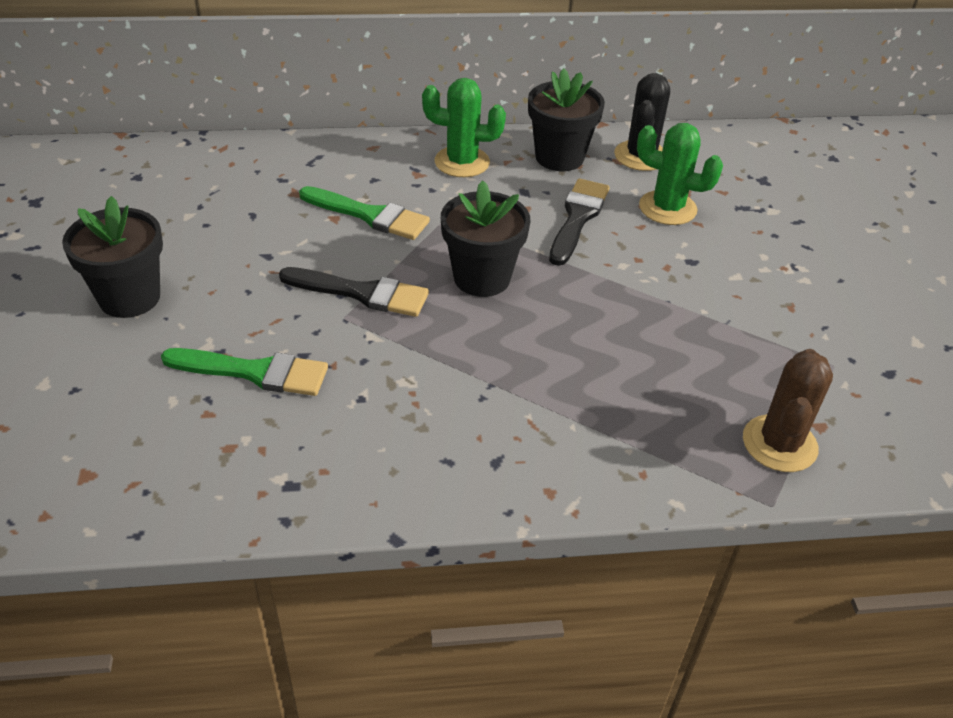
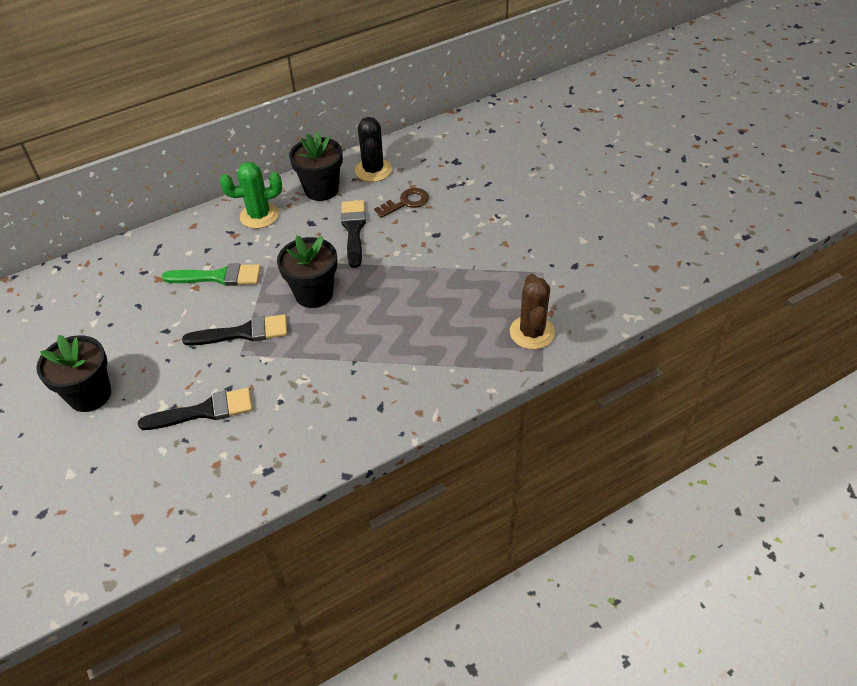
camera: 20 degrees left, 5 degrees up
(254, 372) = (204, 411): green brush -> black brush
(667, 208) = (406, 202): green cactus -> brown key

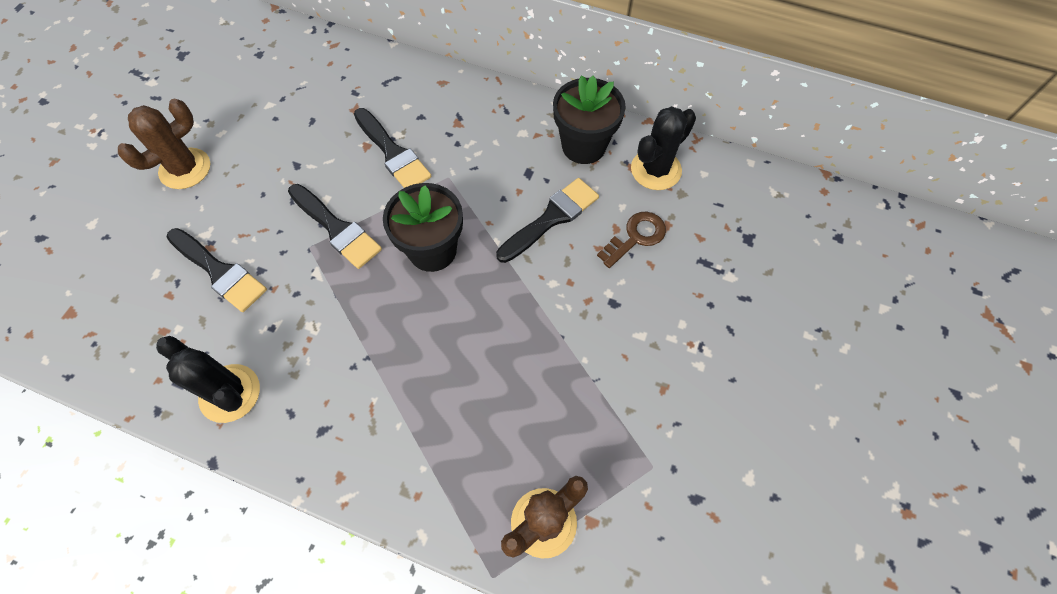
camera: 50 degrees right, 15 degrees up
(90, 395) = (185, 169): black flower pot -> brown cactus
(218, 277) = (393, 153): green brush -> black brush
(259, 216) = (500, 123): green cactus -> none
(305, 444) = (230, 393): none -> black cactus
(406, 202) = (636, 237): brown key -> brown key turned 60 degrees counterclockwise

